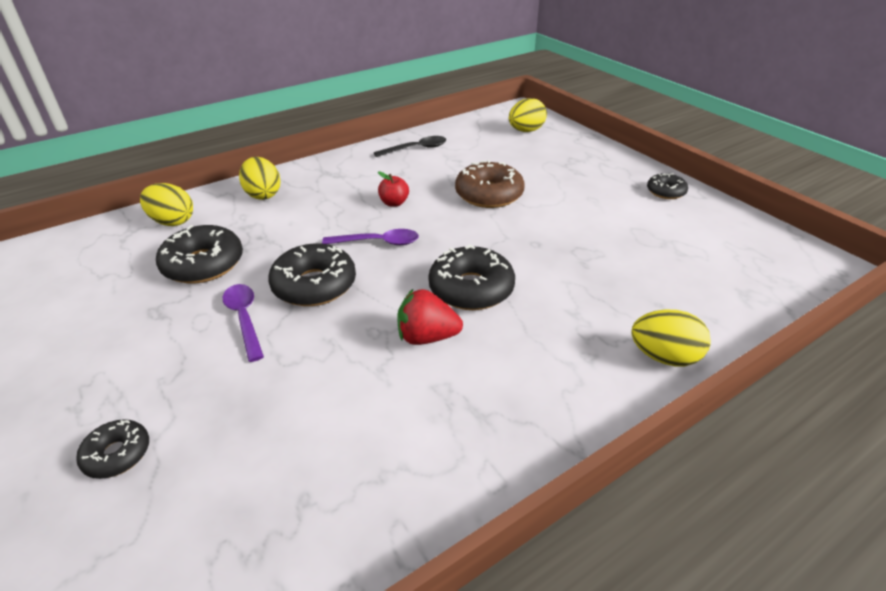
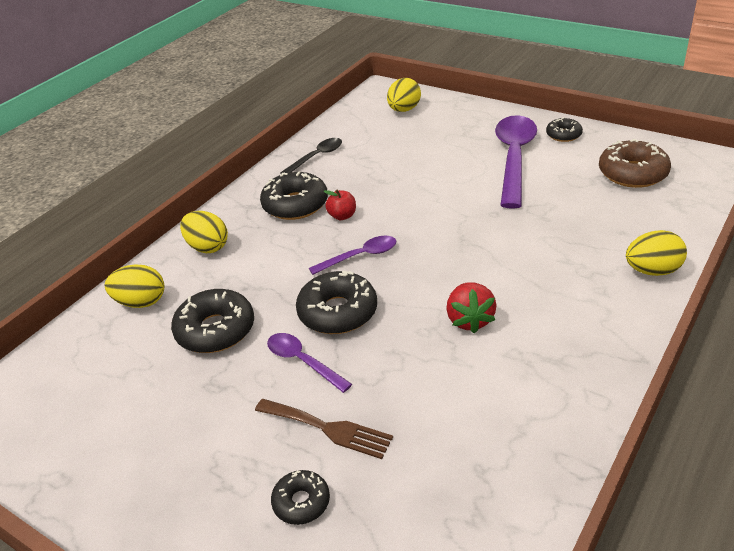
camera: 20 degrees left, 0 degrees up
(206, 391) = (328, 429): none -> brown fork
(427, 337) = (469, 320): red strawberry -> red strawberry turned 75 degrees counterclockwise
(471, 288) = (472, 269): black donut -> black donut (295, 205)
(489, 194) = (420, 182): brown donut -> brown donut (632, 173)
(597, 199) = (514, 158): none -> purple spoon

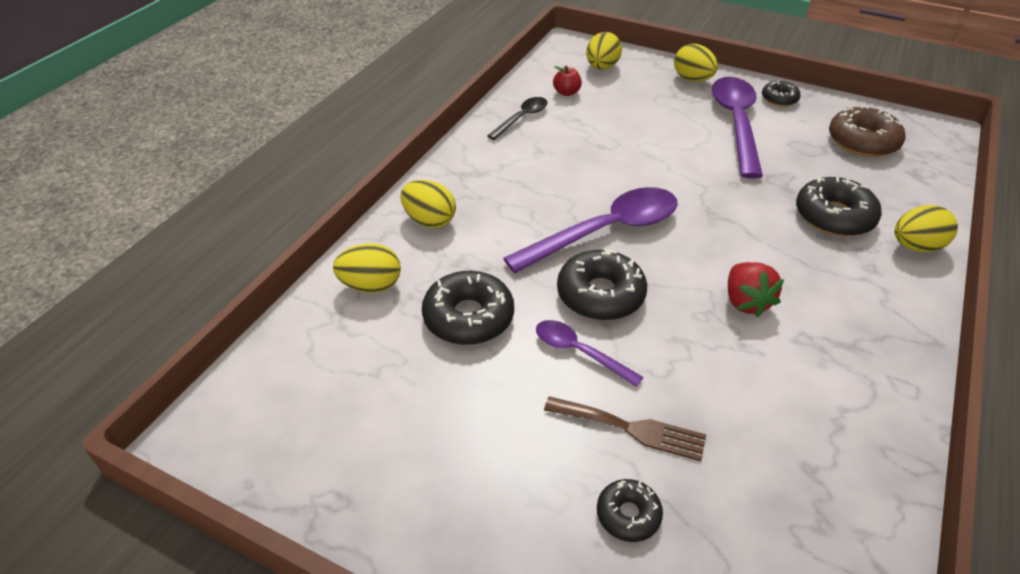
camera: 10 degrees left, 5 degrees up
(295, 205) = (515, 172): black donut -> black donut (834, 216)
(342, 216) = (571, 185): red apple -> red apple (566, 92)
(360, 256) = (605, 231): purple spoon -> purple spoon, size x1.92
(485, 119) = (692, 79): none -> yellow egg

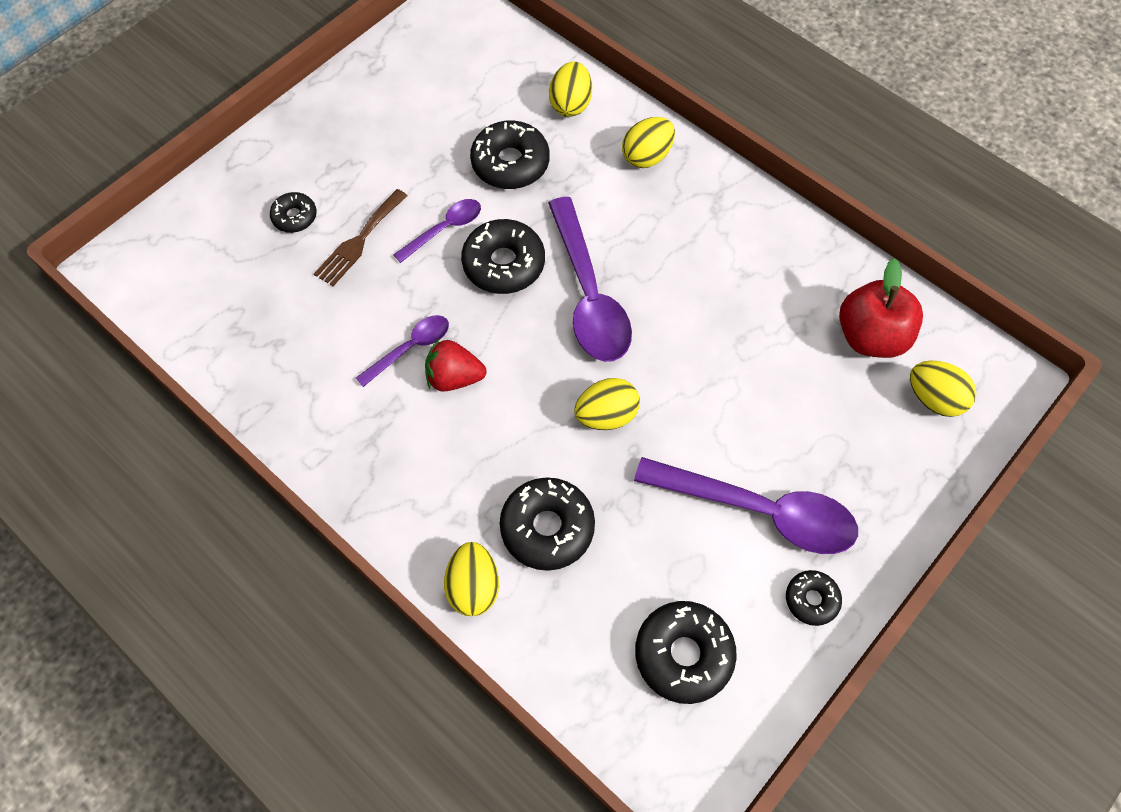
camera: 105 degrees right, 20 degrees up
(522, 118) = (817, 273): black spoon -> none
(566, 92) = (870, 336): red apple -> red apple, size x2.06
(692, 79) = (883, 504): yellow egg -> yellow egg (606, 415)
(737, 343) = (410, 348): none -> purple spoon
(862, 141) = (683, 654): brown donut -> black donut

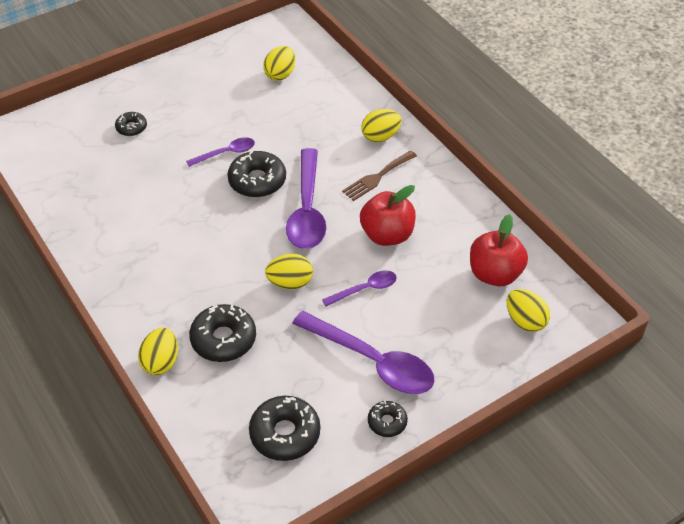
camera: 15 degrees right, 15 degrees down
(359, 241) = (167, 149): brown fork -> brown fork (377, 177)
(410, 348) = (176, 217): purple spoon -> purple spoon (365, 289)
(454, 377) = (197, 239): red strawberry -> none
(510, 163) = (285, 123): black donut -> none
(570, 104) = (340, 96): yellow egg -> yellow egg (280, 74)
(710, 309) = (387, 235): none -> red apple

